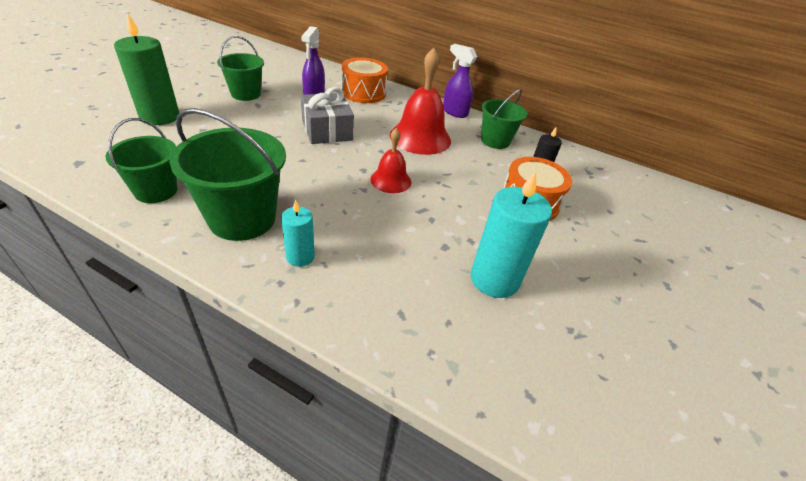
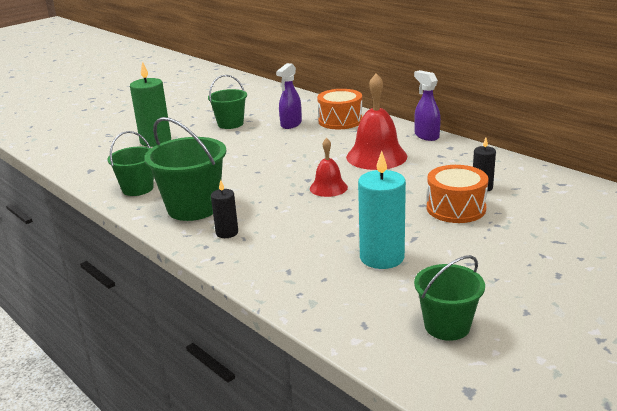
camera: 25 degrees right, 15 degrees down
(300, 257) = (227, 233): turquoise candle -> black candle
(327, 130) = (290, 150): grey gift -> none
(495, 141) = (455, 160): green bucket -> green bucket (447, 326)

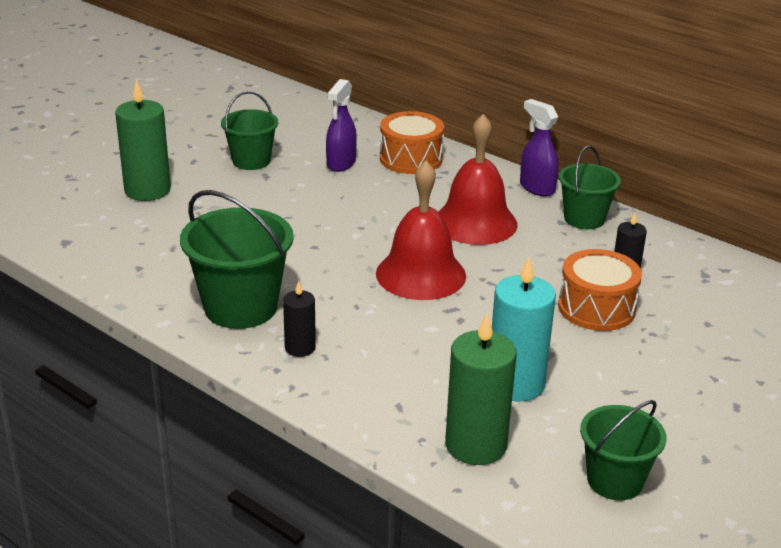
camera: 10 degrees left, 5 degrees up
(137, 188) = (149, 275): green bucket -> green bucket (584, 219)
(328, 187) = (420, 274): red bell -> red bell, size x1.73
(340, 298) = (475, 445): none -> green candle

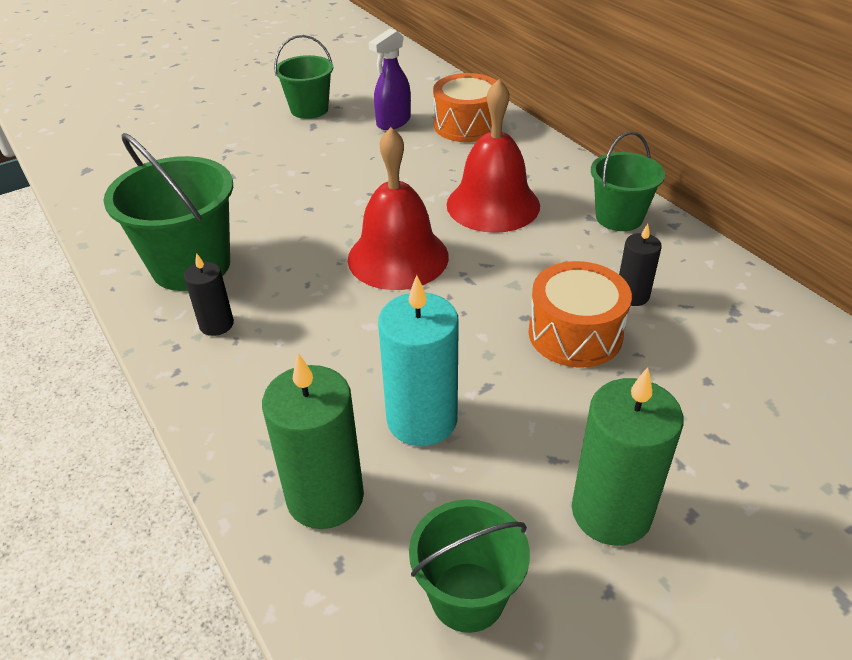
camera: 20 degrees right, 10 degrees up
(147, 190) = (195, 127): green candle -> green candle (611, 512)
(536, 188) = (583, 174): purple spray bottle -> none

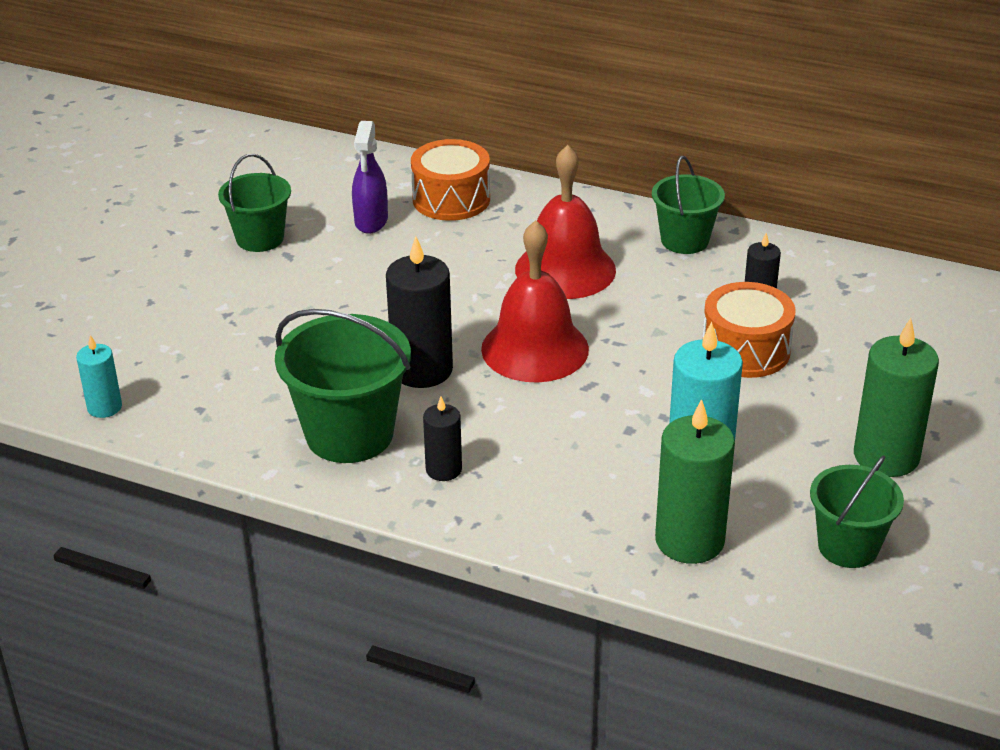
camera: 35 degrees left, 5 degrees down
(81, 181) = (104, 407): none -> turquoise candle
(298, 239) = (422, 370): none -> black candle

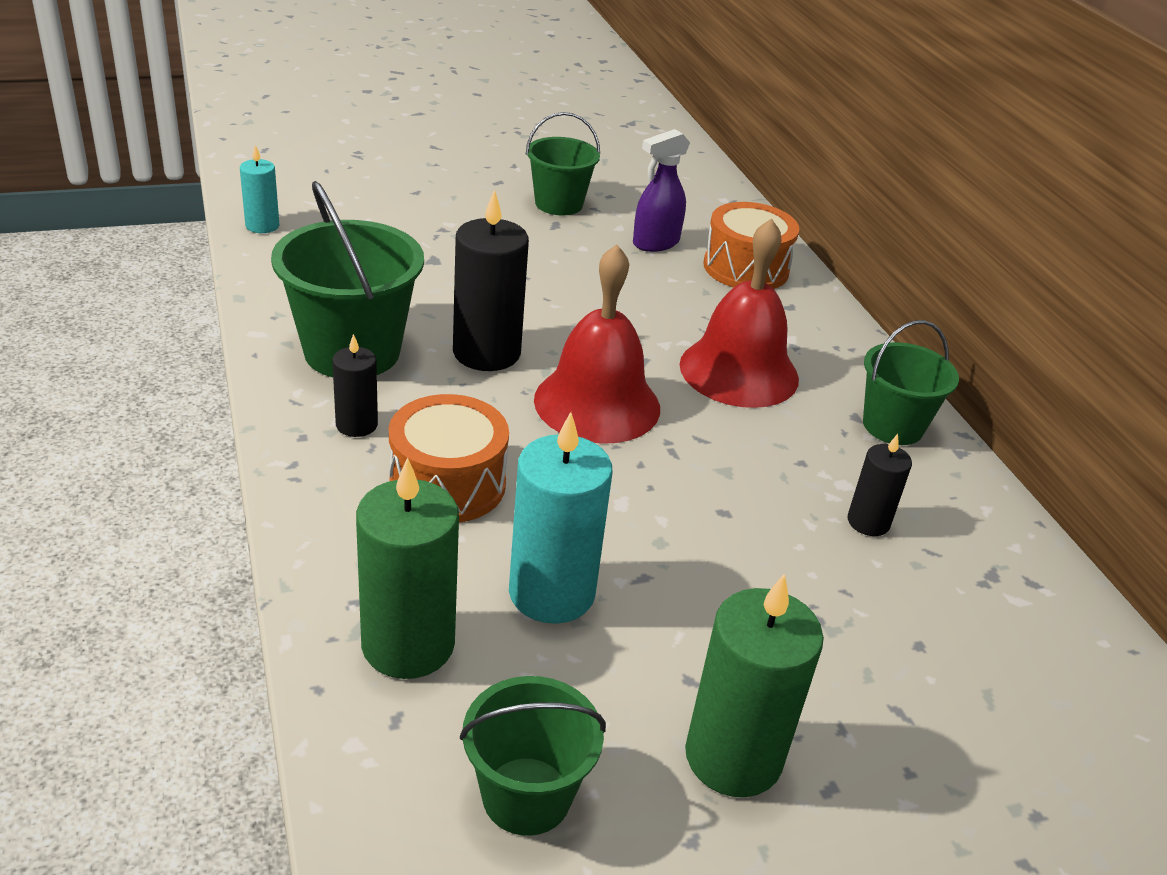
camera: 45 degrees right, 0 degrees up
(745, 350) = (776, 547): orange drum -> orange drum (447, 484)

